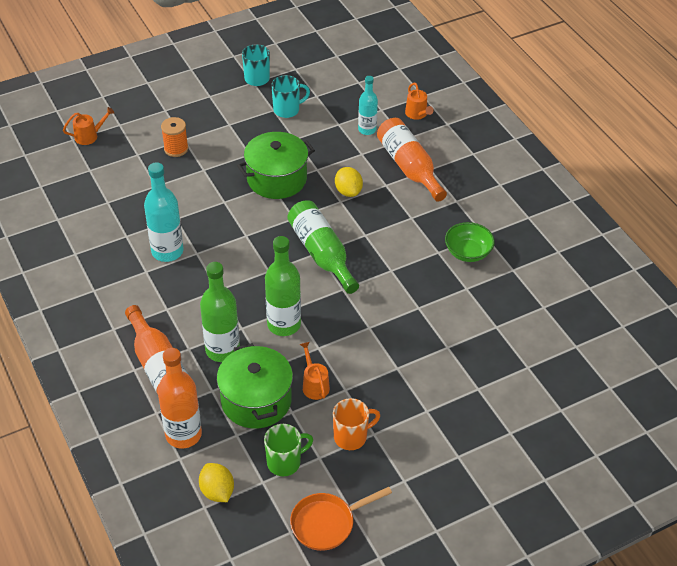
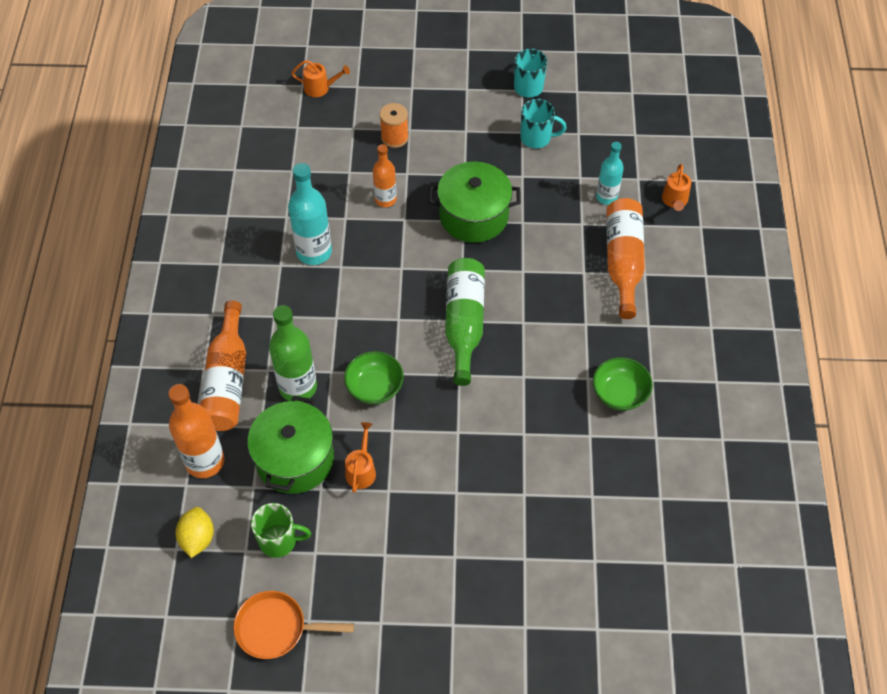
camera: 30 degrees right, 10 degrees up
(199, 194) = (385, 199): none -> orange bottle
(284, 324) = (374, 387): green bottle -> green bowl
(348, 191) = (538, 263): yellow lemon -> none
(351, 437) = (360, 546): orange mug -> none

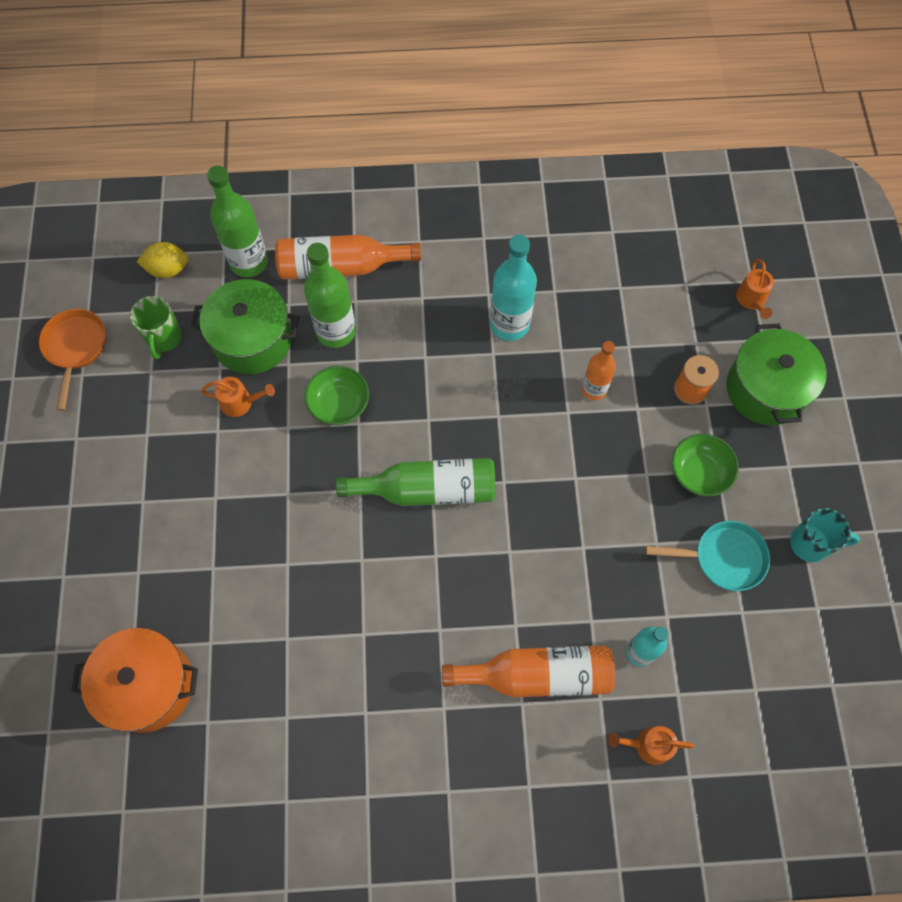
camera: 85 degrees right, 10 degrees up
(205, 461) = (249, 262): orange bottle -> green bottle
(473, 216) = (584, 489): green pot -> green pot (766, 389)
(536, 138) = (723, 558): turquoise mug -> turquoise pan
(619, 393) = (344, 673): green bowl -> green bowl (699, 473)
(629, 546) = (148, 685): none -> orange pot

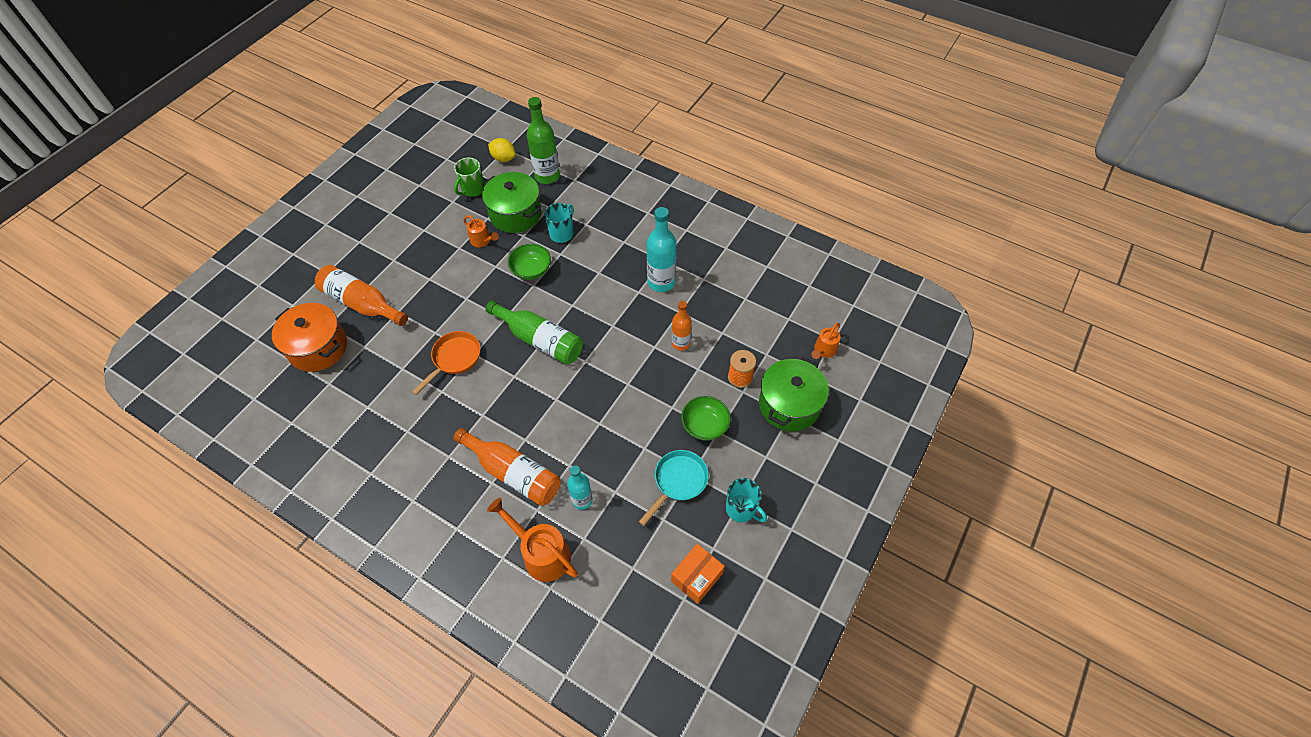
camera: 35 degrees right, 10 degrees down
(75, 348) = (427, 171): orange pan -> orange pan (454, 359)
(336, 331) = (562, 233): green bottle -> turquoise mug
(340, 267) = (593, 203): orange bottle -> orange bottle (362, 303)
(647, 745) = (541, 553): orange watering can -> orange watering can, size x1.74
(723, 558) = (678, 481): turquoise pan -> turquoise pan turned 90 degrees counterclockwise
(826, 652) = (696, 577): none -> orange box

